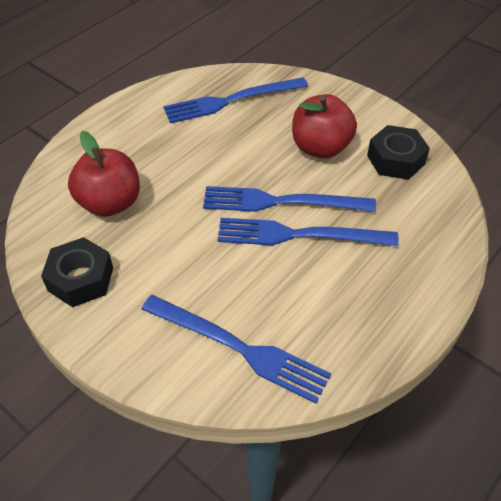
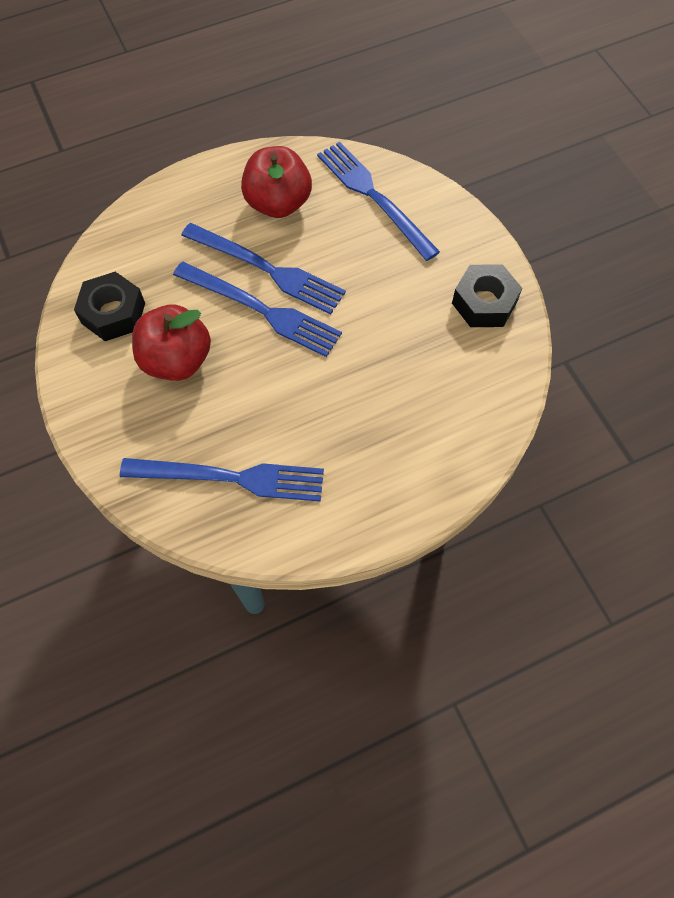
camera: 155 degrees left, 15 degrees up
(110, 203) = (432, 377): red apple -> red apple (278, 203)

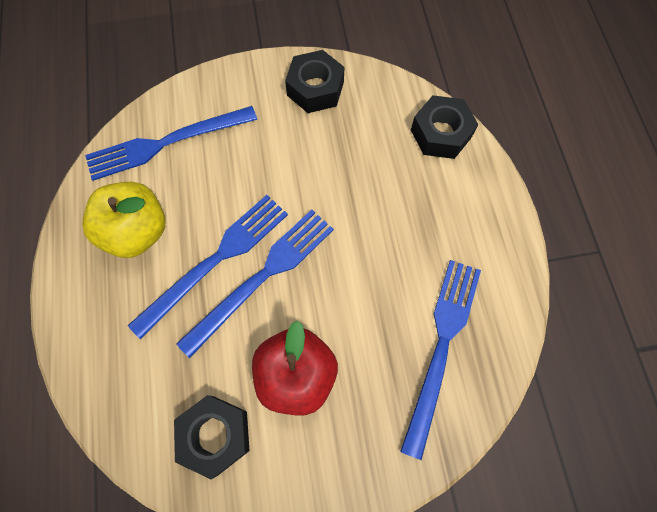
camera: 75 degrees left, 5 degrees up
(278, 203) = (137, 231): red apple -> yellow apple
(474, 434) = (440, 133): none -> black nut

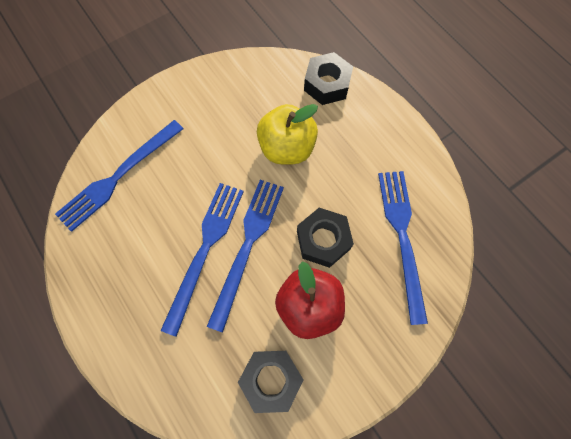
camera: 25 degrees left, 0 degrees up
(137, 231) = (130, 255): yellow apple -> yellow apple (287, 148)
(315, 89) = (217, 87): black nut -> black nut (323, 240)

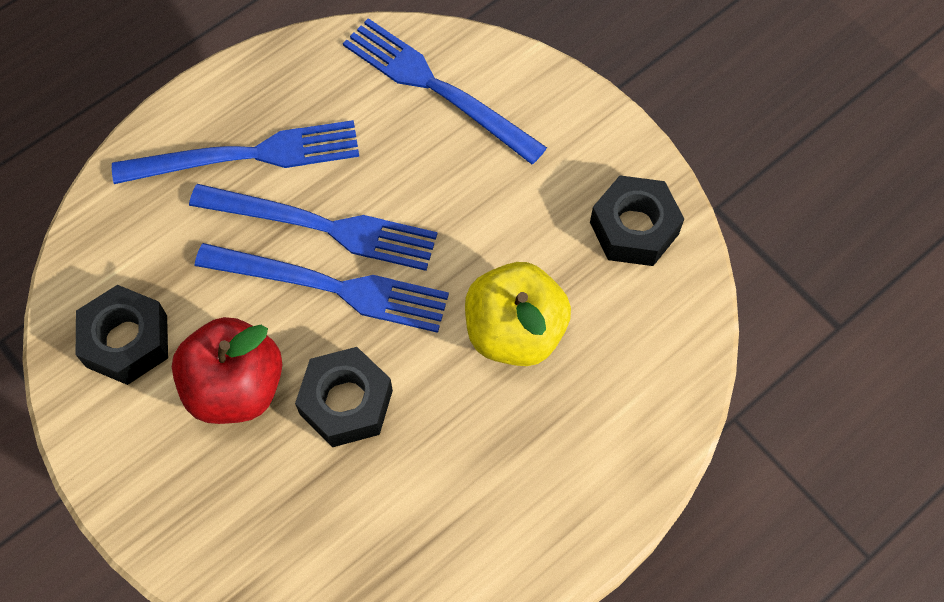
camera: 85 degrees right, 5 degrees down
(327, 84) = (660, 392): black nut -> black nut (634, 228)
(402, 237) = (358, 536): blue fork -> blue fork (247, 155)

